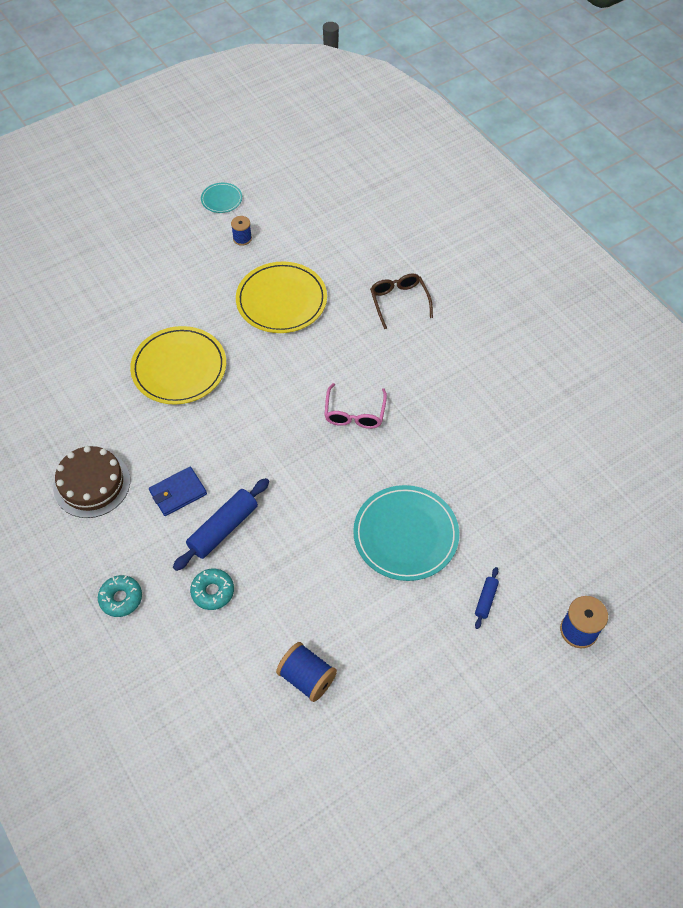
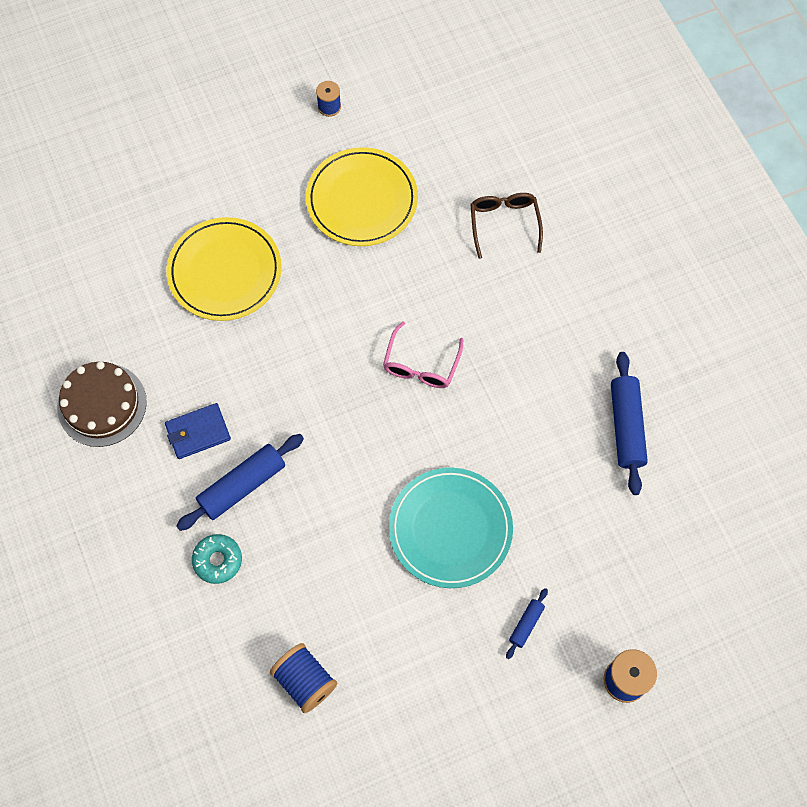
camera: 10 degrees right, 10 degrees up
(121, 598) = (114, 551): turquoise donut -> none
(221, 199) = (313, 48): turquoise plate -> none
(531, 435) = (626, 427): none -> blue rolling pin

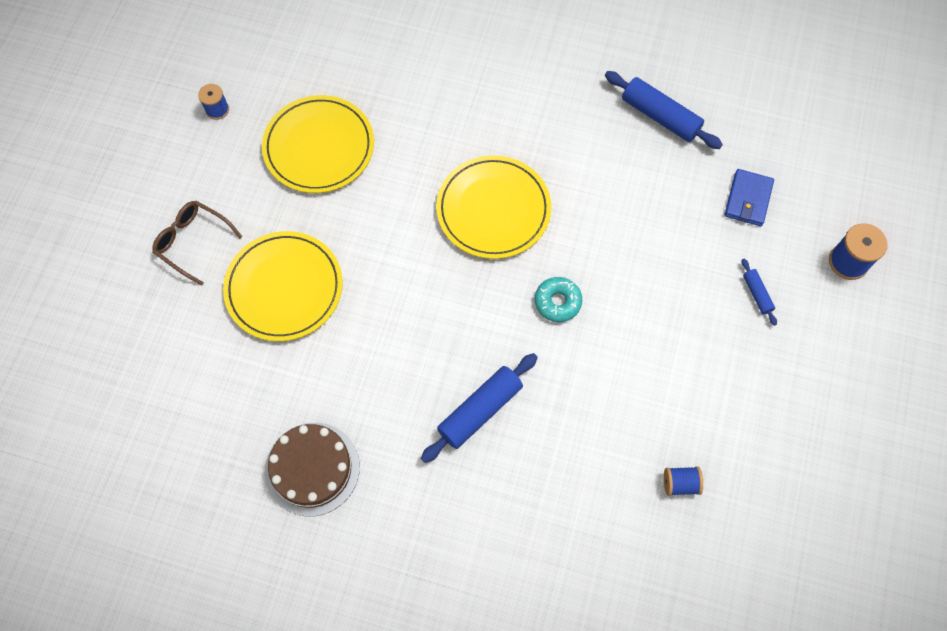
camera: 50 degrees left, 0 degrees up
(198, 432) = (405, 411): blue wallet -> blue wallet (748, 199)
(217, 560) = (527, 476): turquoise donut -> turquoise donut (557, 302)
(242, 486) = (480, 411): blue rolling pin -> blue rolling pin turned 45 degrees clockwise
(305, 681) = (680, 483): blue spool -> blue spool, size x0.63
(421, 365) = (493, 209): pink glasses -> yellow plate
(450, 529) = (641, 288): turquoise plate -> none
(504, 223) = (431, 70): brown glasses -> brown glasses (193, 242)

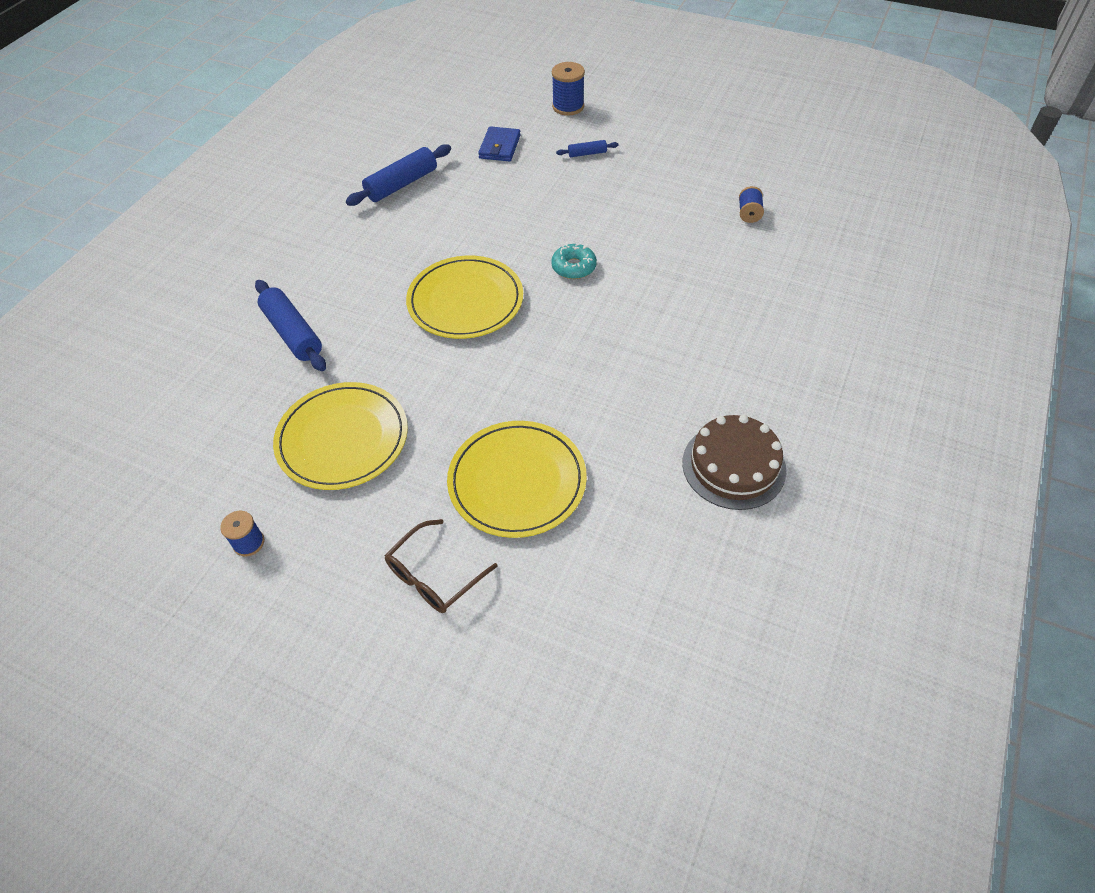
camera: 80 degrees left, 15 degrees down
(480, 411) = (677, 329): blue rolling pin -> blue rolling pin (293, 333)
(748, 199) = (500, 147): blue wallet -> blue wallet turned 75 degrees clockwise

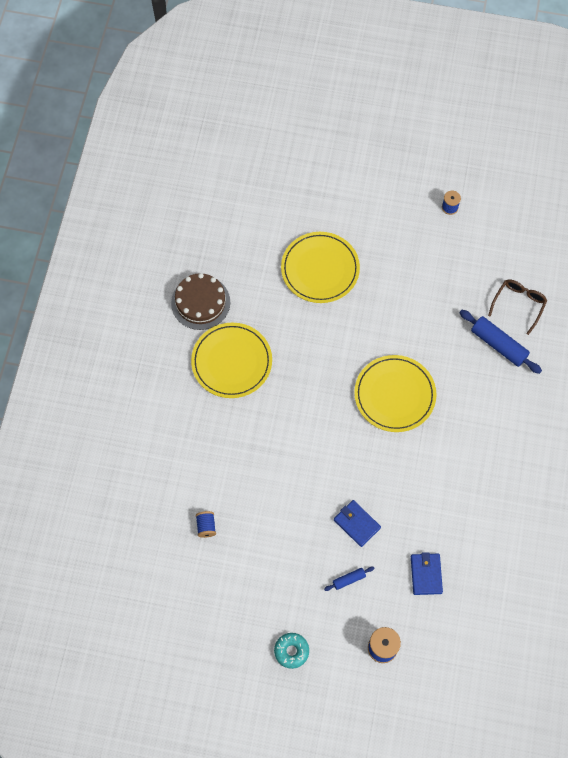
camera: 165 degrees right, 15 degrees up
(342, 439) = (429, 276): yellow plate -> yellow plate (231, 362)
(402, 184) = (489, 509): blue rolling pin -> none
(434, 576) = (347, 210): brown glasses -> brown glasses (519, 304)
(562, 193) = (356, 524): none -> blue wallet
(574, 267) = (328, 442): turquoise donut -> turquoise donut (291, 651)

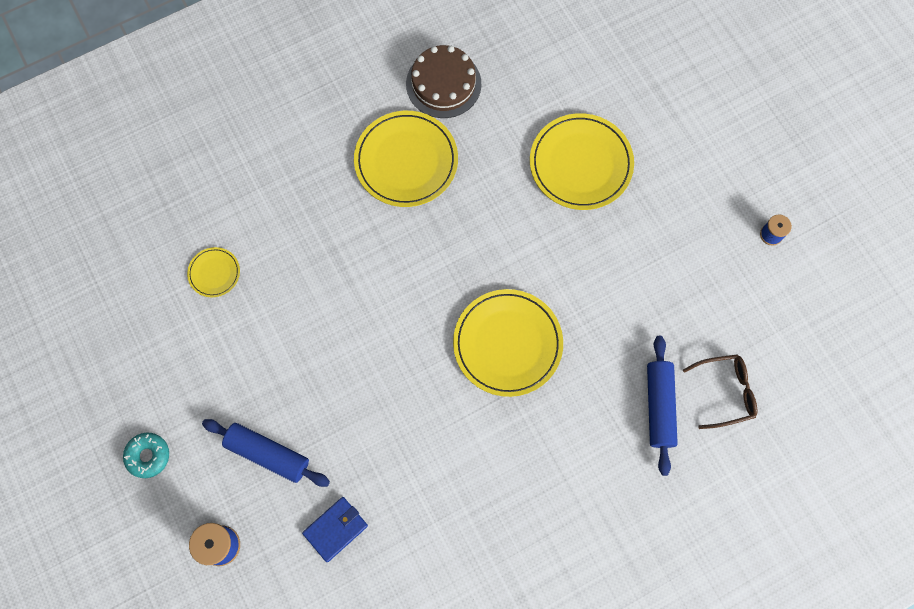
camera: 50 degrees right, 5 degrees up
(206, 526) = (214, 273): blue spool -> yellow plate
(349, 579) = (268, 454): blue rolling pin -> blue rolling pin, size x1.97
(356, 524) = (334, 415): blue wallet -> none

